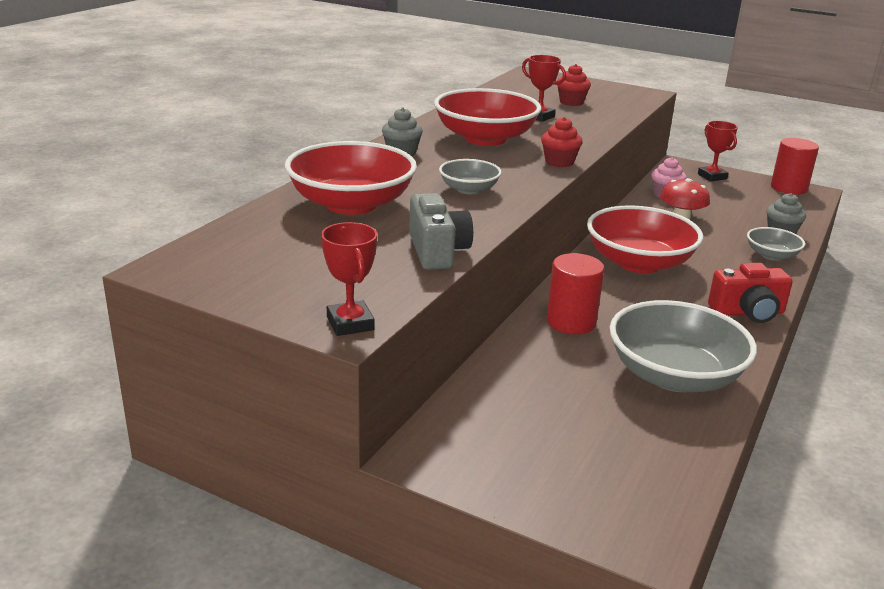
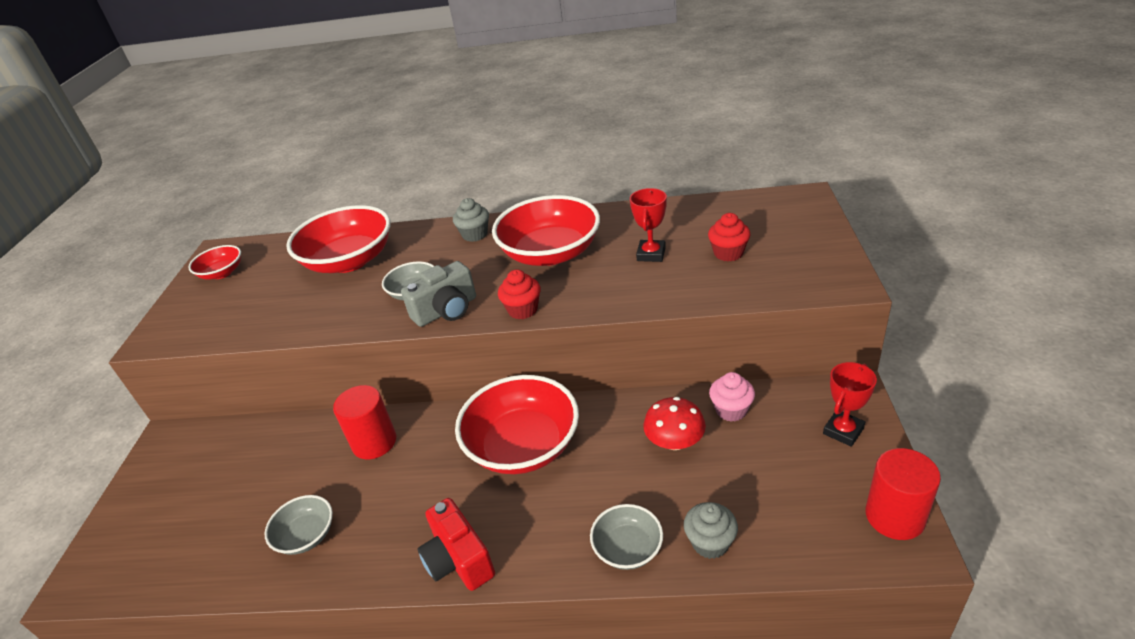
camera: 70 degrees right, 10 degrees up
(241, 271) = (222, 273): none -> red bowl
(350, 323) = (158, 338): red trophy -> none
(437, 251) = (281, 326): grey camera -> grey camera (446, 310)
(674, 376) = (306, 535): grey bowl -> grey bowl, size x0.51

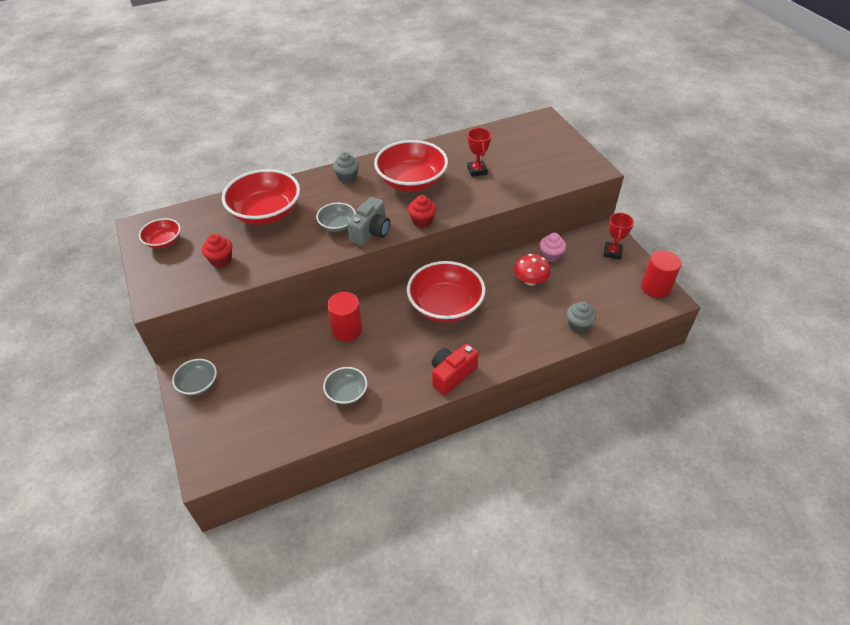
camera: 30 degrees left, 10 degrees up
(458, 560) = (452, 375): red camera -> red camera turned 105 degrees clockwise
(627, 548) = (539, 340): grey bowl -> grey bowl (198, 384)
(728, 253) = (522, 162): red cupcake -> red cupcake (221, 260)

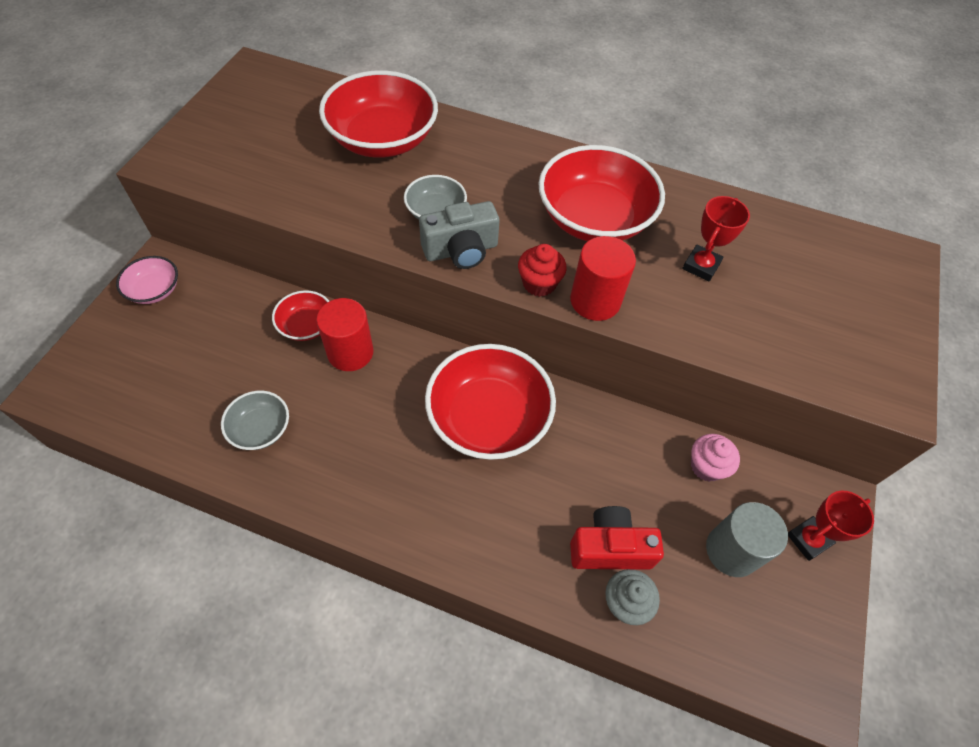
camera: 40 degrees right, 10 degrees up
(163, 241) = (250, 101): red bowl -> red bowl (306, 325)
(198, 384) = (154, 290): grey bowl -> pink bowl
(221, 260) = (271, 163): red cupcake -> none
(347, 177) = (523, 158): grey cupcake -> none
(452, 375) = (388, 516): red camera -> red camera (610, 548)
(530, 280) = (636, 478): red mushroom -> none
(592, 277) = (731, 550): none -> grey cylinder
(655, 287) = (814, 655): red cylinder -> red cylinder (595, 301)

